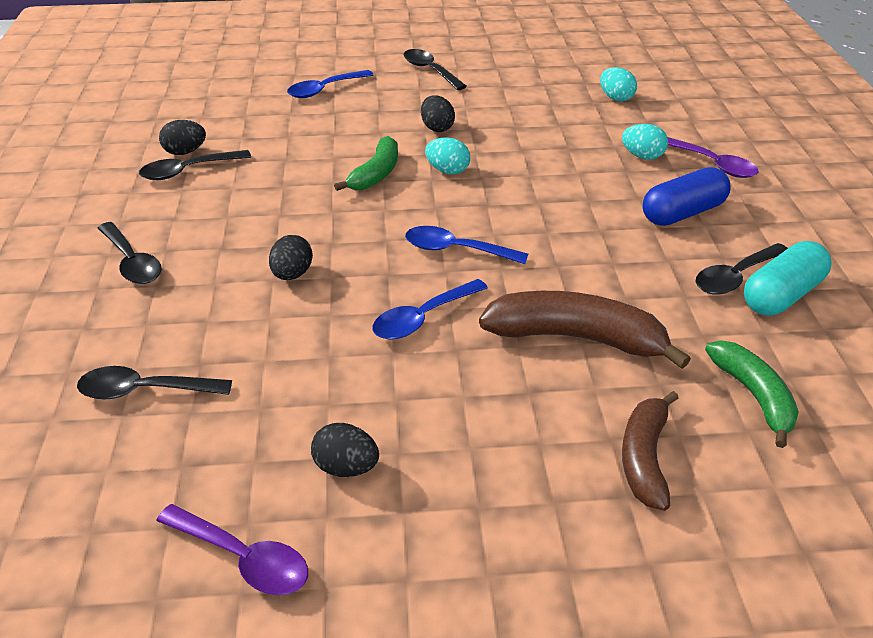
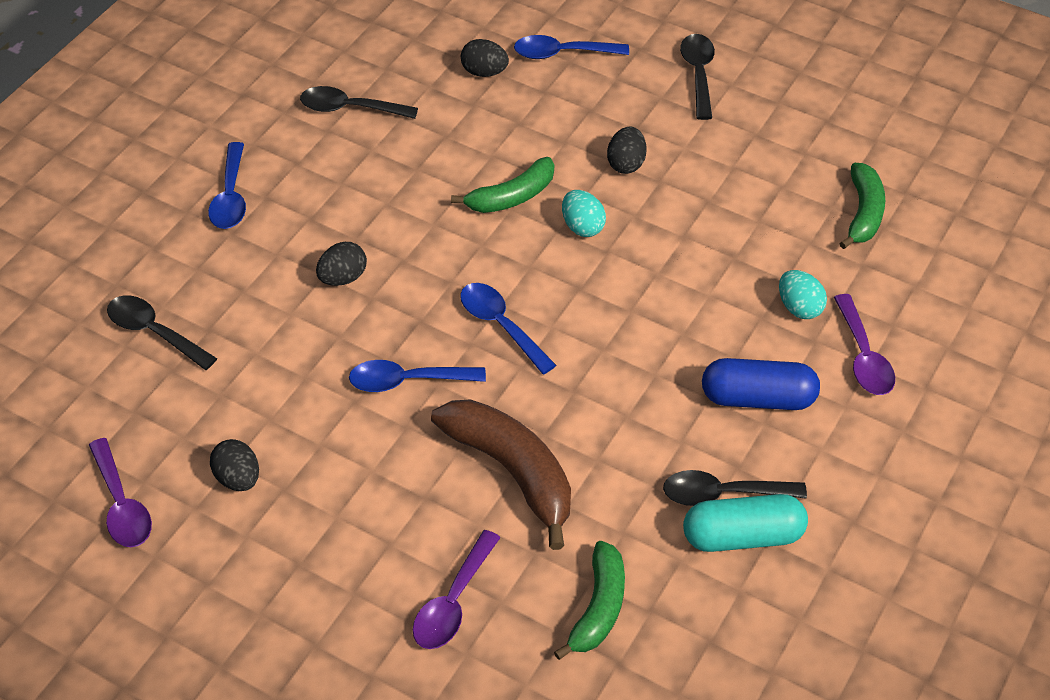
camera: 35 degrees right, 10 degrees up
(132, 262) = (231, 197): black spoon -> blue spoon
(185, 152) = (365, 82): black egg -> black egg (484, 72)
(615, 98) = (863, 213): turquoise egg -> green banana
(644, 458) = (453, 602): brown banana -> purple spoon

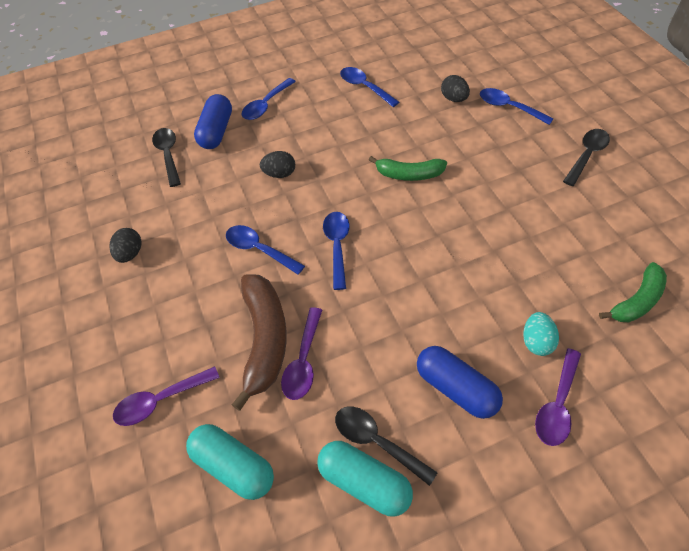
camera: 40 degrees right, 5 degrees up
(122, 505) = (70, 235): purple spoon -> purple spoon (303, 361)
(193, 267) = (216, 131): none -> blue capsule
(350, 108) = (364, 87): black spoon -> blue spoon
(582, 226) = (435, 212): turquoise egg -> none
(598, 607) = (233, 466): green banana -> turquoise capsule
(626, 164) = (494, 188): black egg -> none

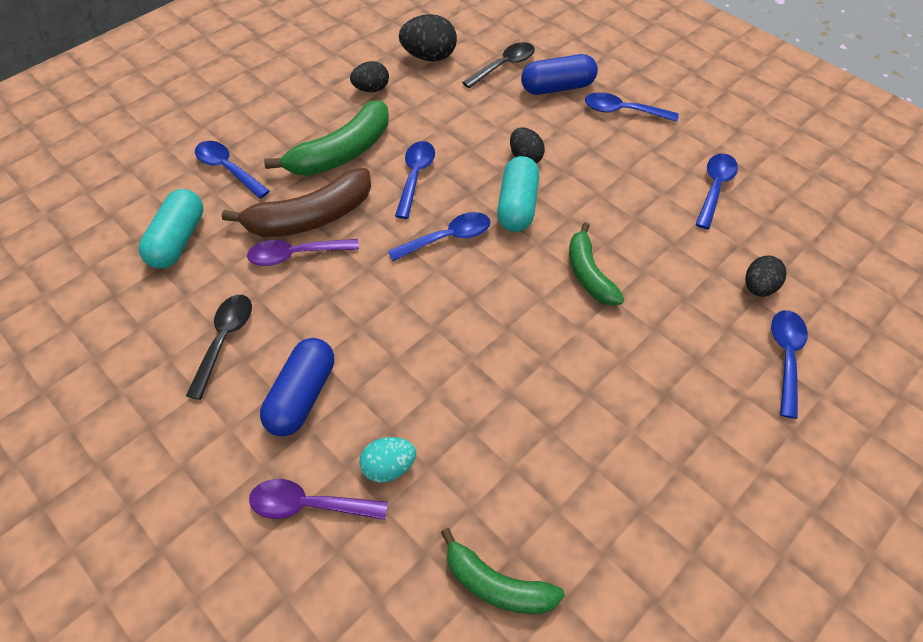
camera: 65 degrees right, 0 degrees up
(119, 200) = (429, 57): none -> black egg
(160, 400) = (227, 169): purple spoon -> blue spoon
(198, 296) = (342, 153): none -> green banana
(364, 482) = (181, 342): turquoise capsule -> turquoise capsule (517, 206)
(586, 155) = (747, 479): black spoon -> none

